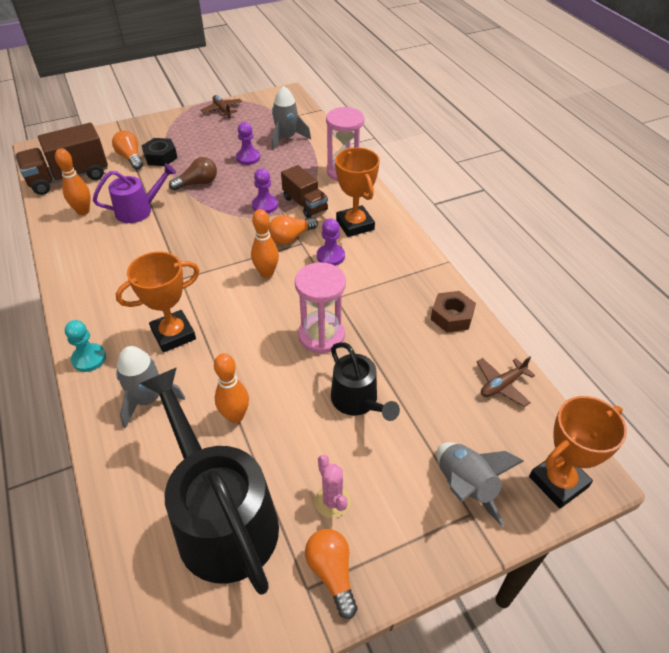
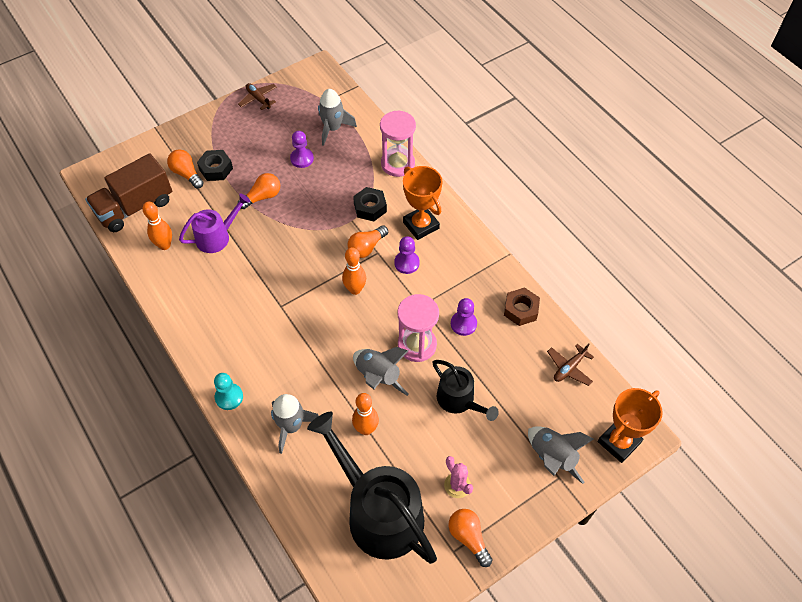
camera: 10 degrees left, 10 degrees up
(173, 334) = (292, 363): orange trophy -> none
(197, 183) = (262, 197): brown light bulb -> orange light bulb
(265, 205) = (333, 214): purple pawn -> purple pawn (463, 324)
(267, 361) = (378, 376): none -> grey rocket
(305, 204) = (370, 207): brown truck -> black nut

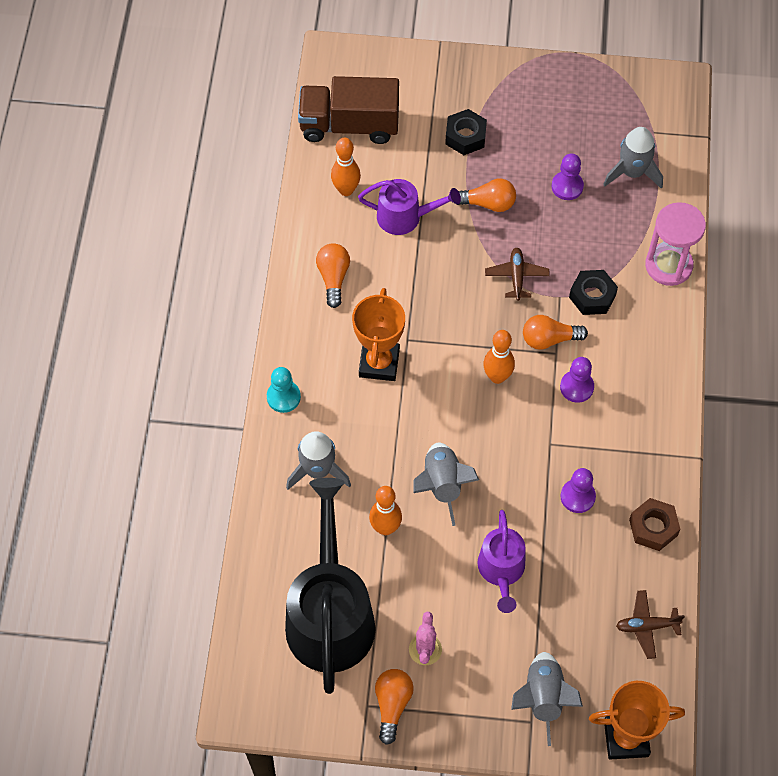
camera: 40 degrees right, 5 degrees up
(186, 174) = (430, 122): orange light bulb -> orange light bulb (333, 278)
(258, 99) = (579, 80): brown plane -> brown plane (516, 276)
(417, 345) = (509, 482): pink hourglass -> none
(421, 225) = (630, 355): orange trophy -> orange trophy (379, 363)
(459, 400) = (501, 571): black watering can -> purple watering can

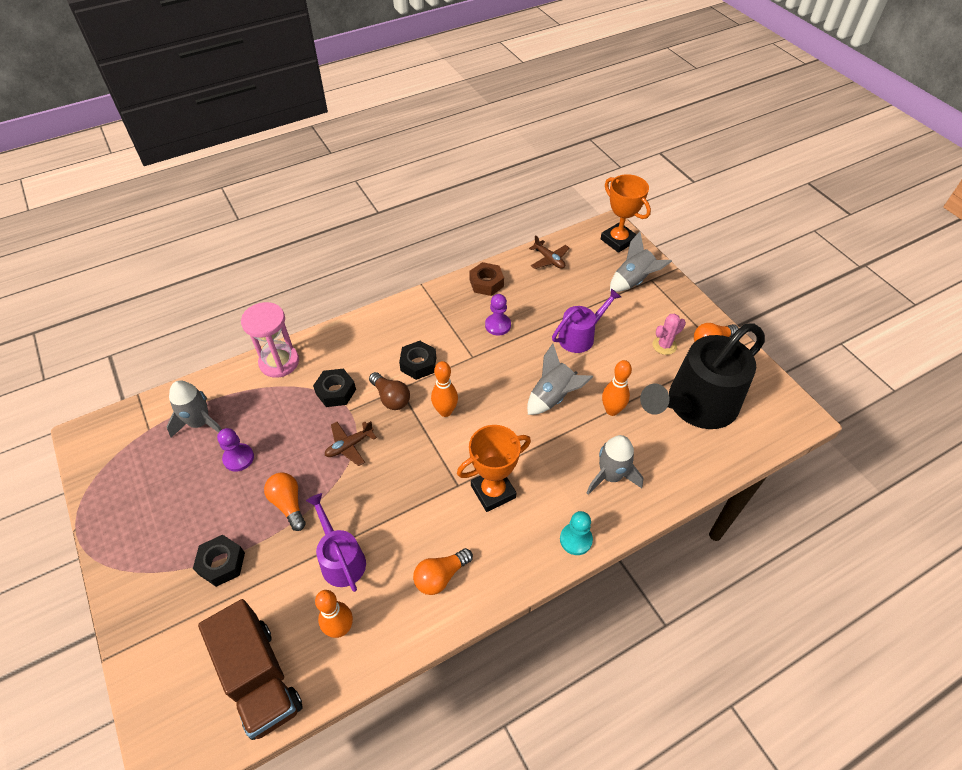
camera: 125 degrees left, 10 degrees down
(549, 339) = (391, 398): orange light bulb -> brown light bulb
(576, 387) = (418, 364): purple pawn -> black nut

